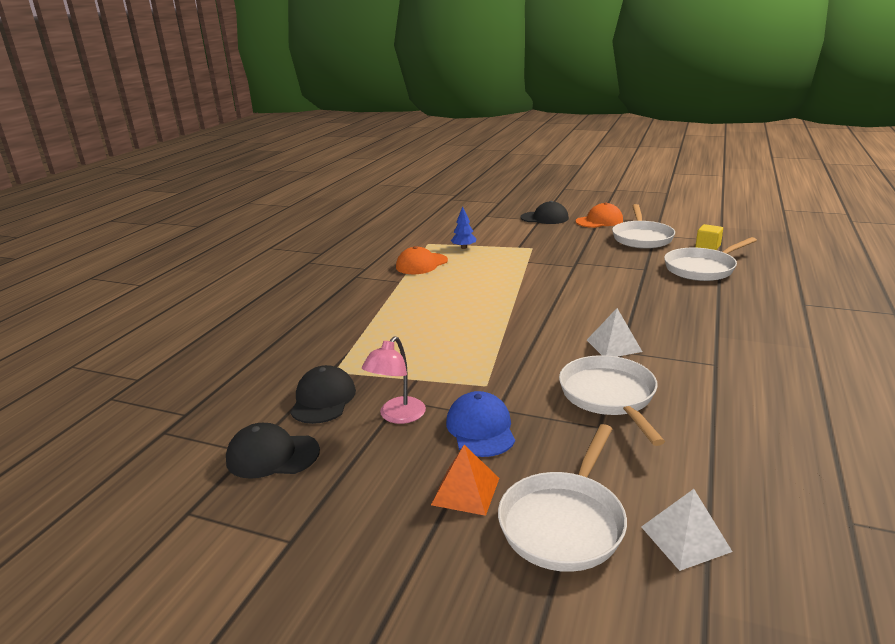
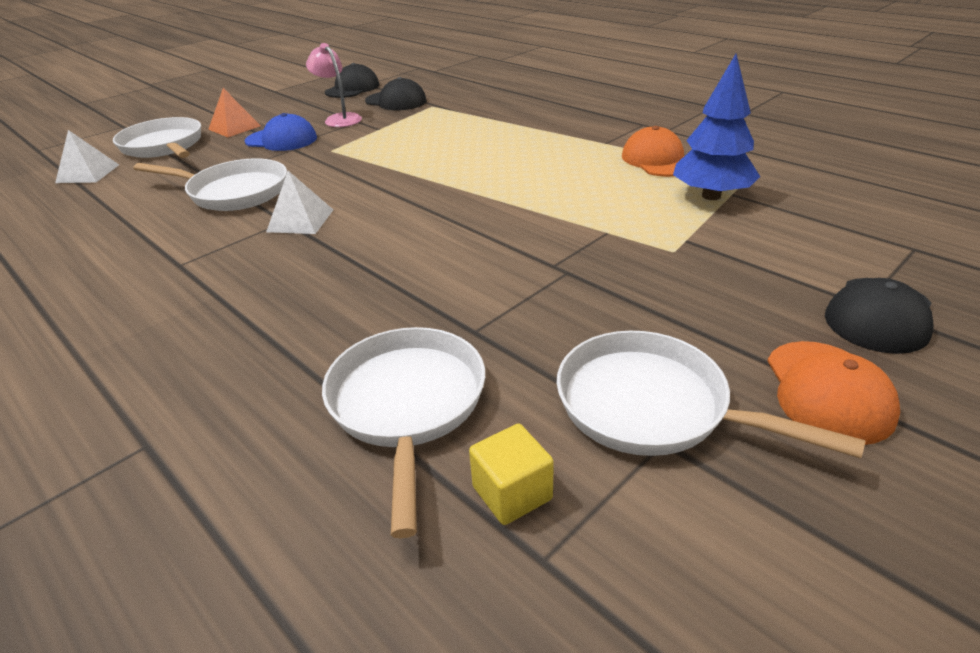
camera: 115 degrees right, 10 degrees up
(464, 247) = (711, 196): blue tree -> blue tree, size x1.78

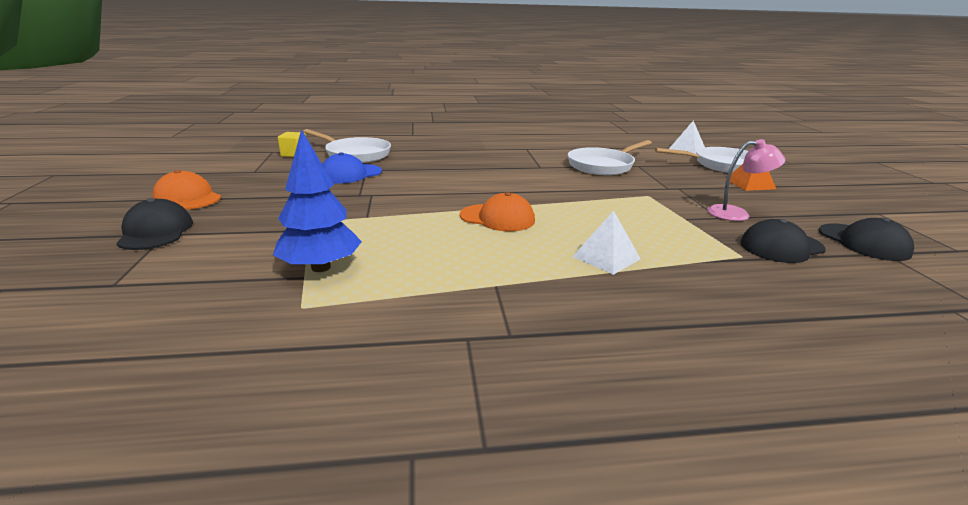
camera: 125 degrees right, 10 degrees down
(281, 140) = (696, 189): blue cap -> blue cap (350, 174)
(300, 220) = (534, 169): white pyramid -> white pyramid (606, 257)
(652, 406) = (265, 175): white pan -> none
(657, 160) = (413, 286): orange cap -> orange cap (497, 218)

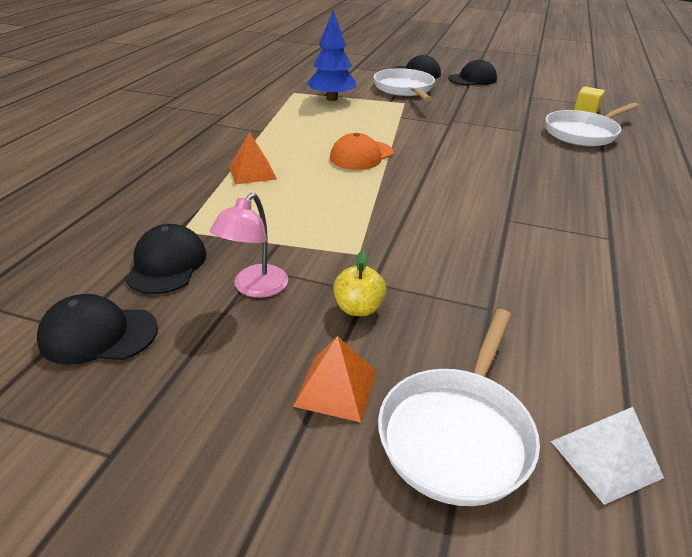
camera: 115 degrees right, 10 degrees up
(187, 198) = (472, 79): orange cap -> black cap
(350, 174) = (511, 124): blue cap -> none
(603, 166) = (499, 272): white pan -> white pan (404, 89)
(606, 257) = (252, 172): white pyramid -> orange pyramid
(694, 188) = (358, 308): none -> yellow apple

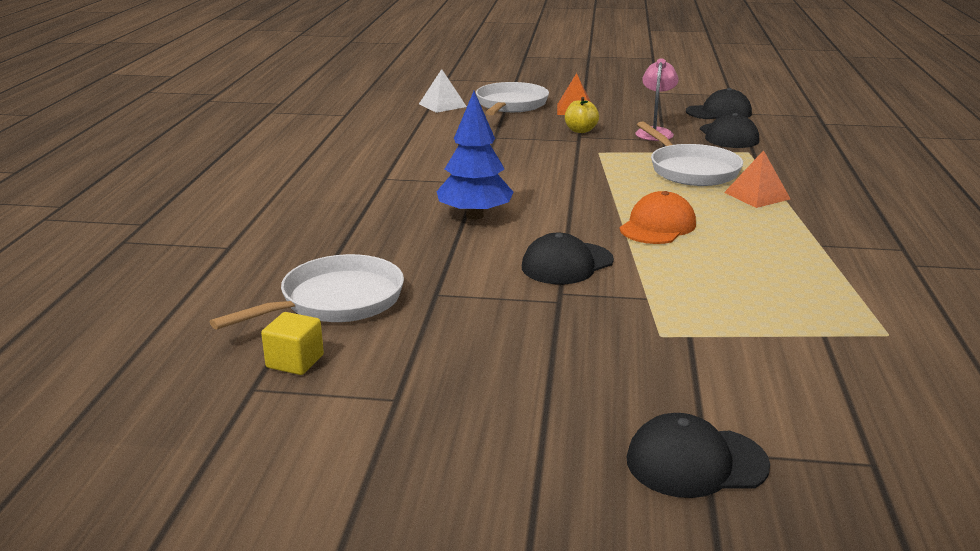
camera: 170 degrees right, 10 degrees down
(331, 99) = (799, 326): blue tree -> blue tree (475, 216)
(404, 89) = (683, 380): white pan -> white pan (690, 170)
(472, 79) = (536, 456): black cap -> black cap (567, 264)

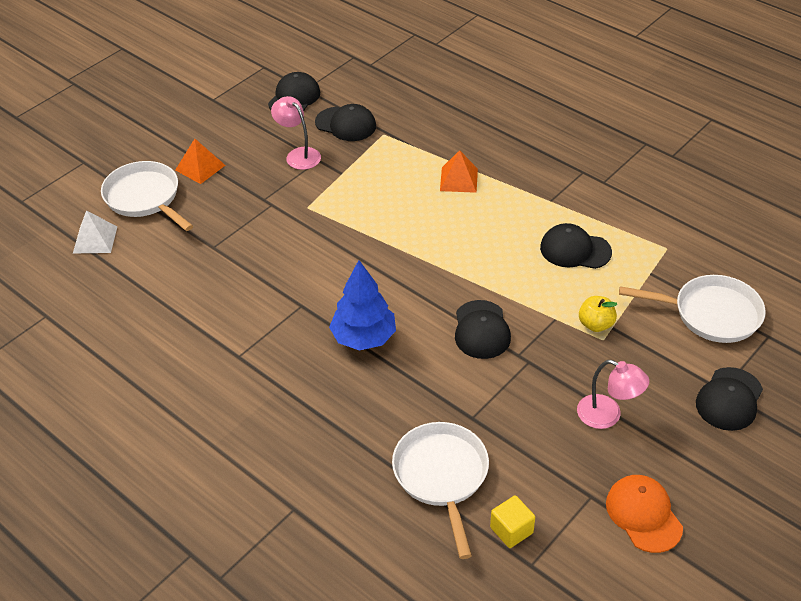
camera: 55 degrees left, 20 degrees up
(540, 373) = (607, 416): none -> pink lamp
(580, 130) = (252, 191): yellow apple -> yellow apple (595, 324)
(657, 226) = (463, 254): orange cap -> orange cap (643, 514)
(690, 170) = (388, 182): white pan -> white pan (710, 314)
(773, 279) = (575, 250): none -> black cap

